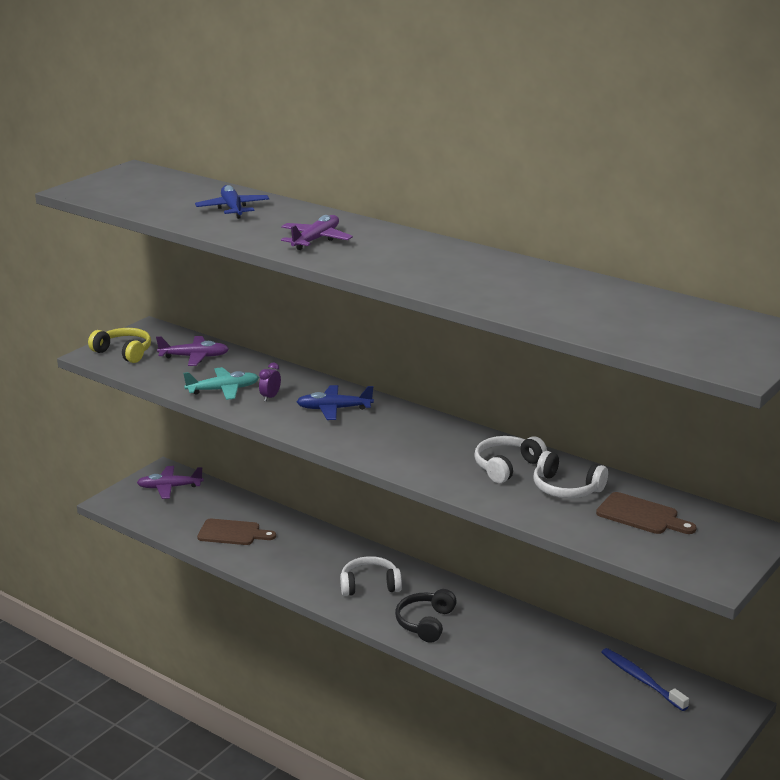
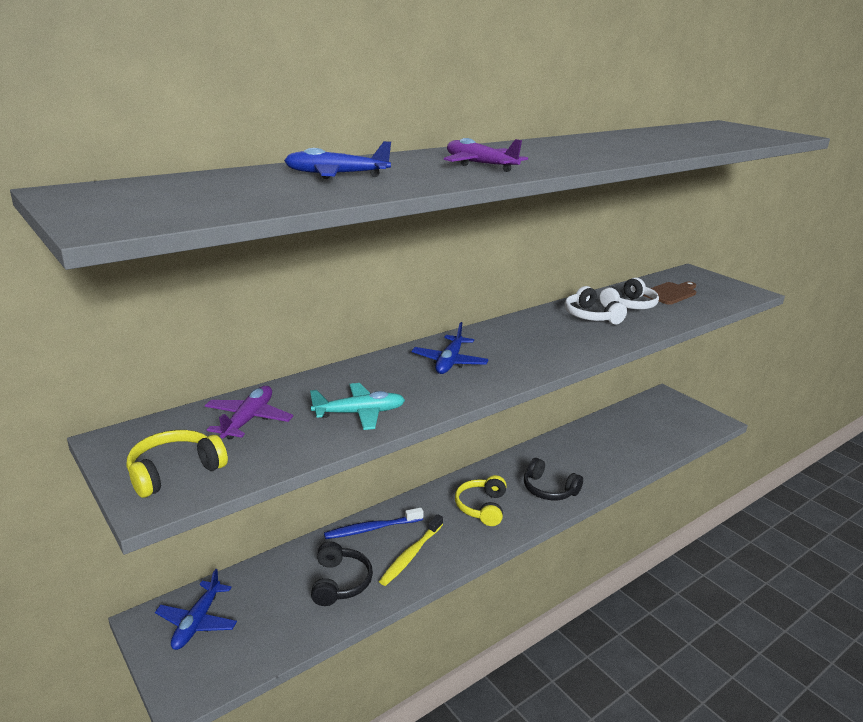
camera: 75 degrees left, 0 degrees up
(169, 487) = (197, 622): purple plane -> blue plane
(223, 390) = (360, 413): turquoise plane -> turquoise plane turned 75 degrees clockwise
(232, 533) = (340, 582): brown cutting board -> black headphones
(270, 397) = (399, 389): purple clock -> none
(280, 559) = (411, 555): none -> yellow toothbrush
(370, 585) = (481, 507): white headphones -> yellow headphones
(641, 679) = (636, 417): blue toothbrush -> blue toothbrush (371, 529)

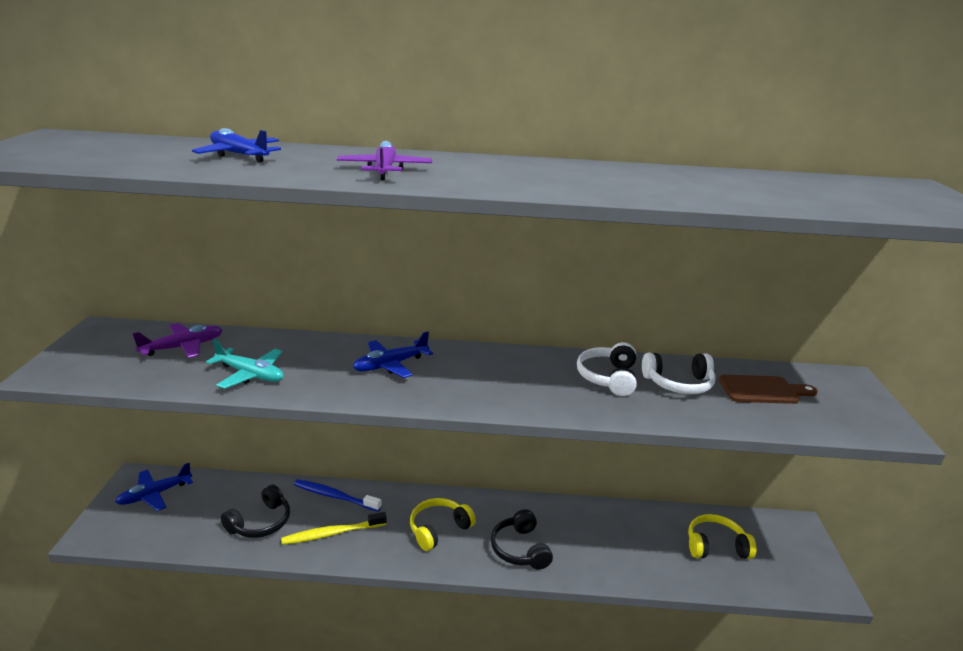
camera: 40 degrees right, 0 degrees up
(174, 471) = (87, 361): yellow headphones -> yellow headphones (716, 546)

